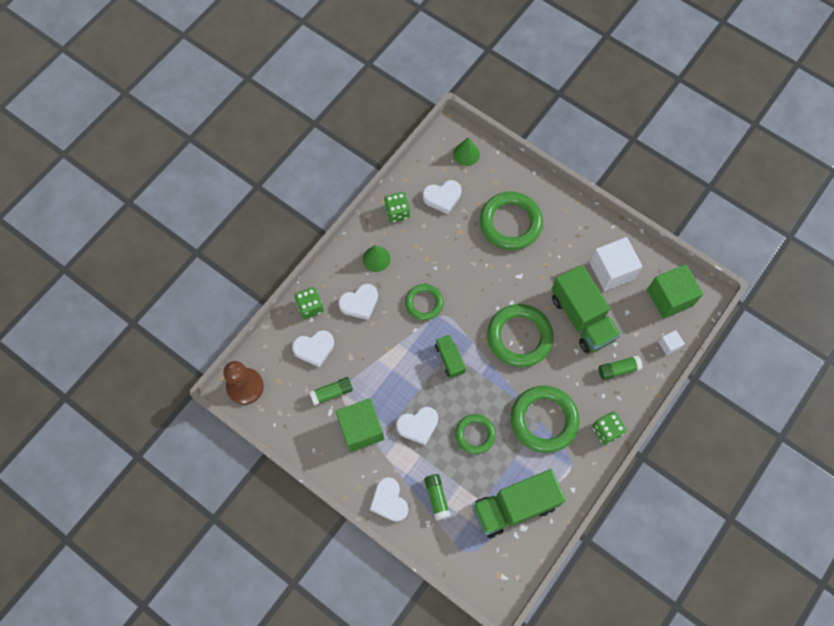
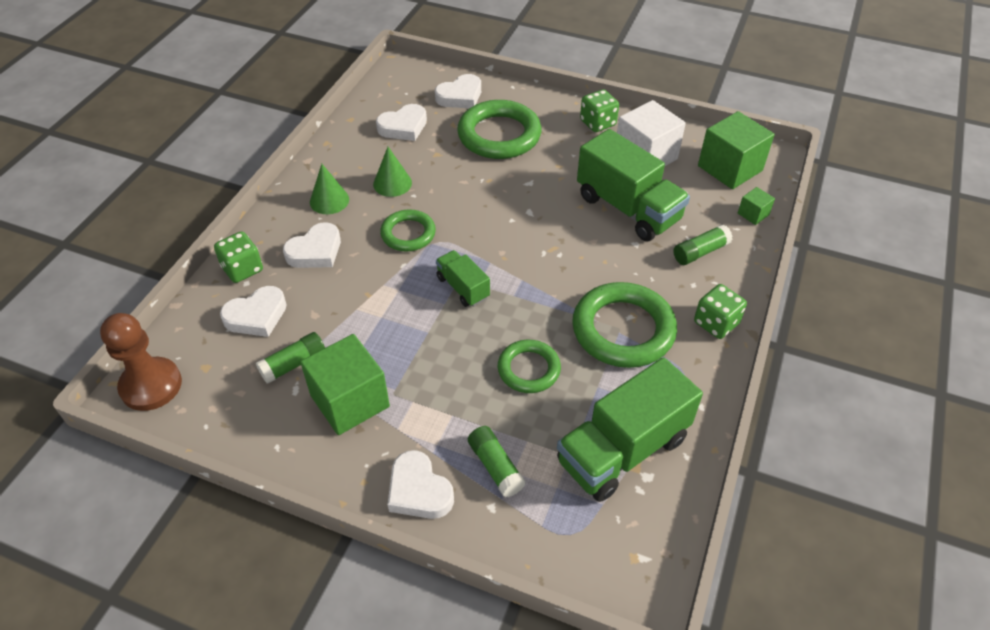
camera: 15 degrees left, 20 degrees down
(397, 212) = (347, 150): green dice -> green dice (598, 123)
(418, 426) = (438, 377): white heart -> white heart (460, 96)
(466, 154) = (422, 84): green cone -> green cone (392, 183)
(519, 337) = (552, 244): green ring -> none
(669, 345) = (753, 214): white cube -> green cube

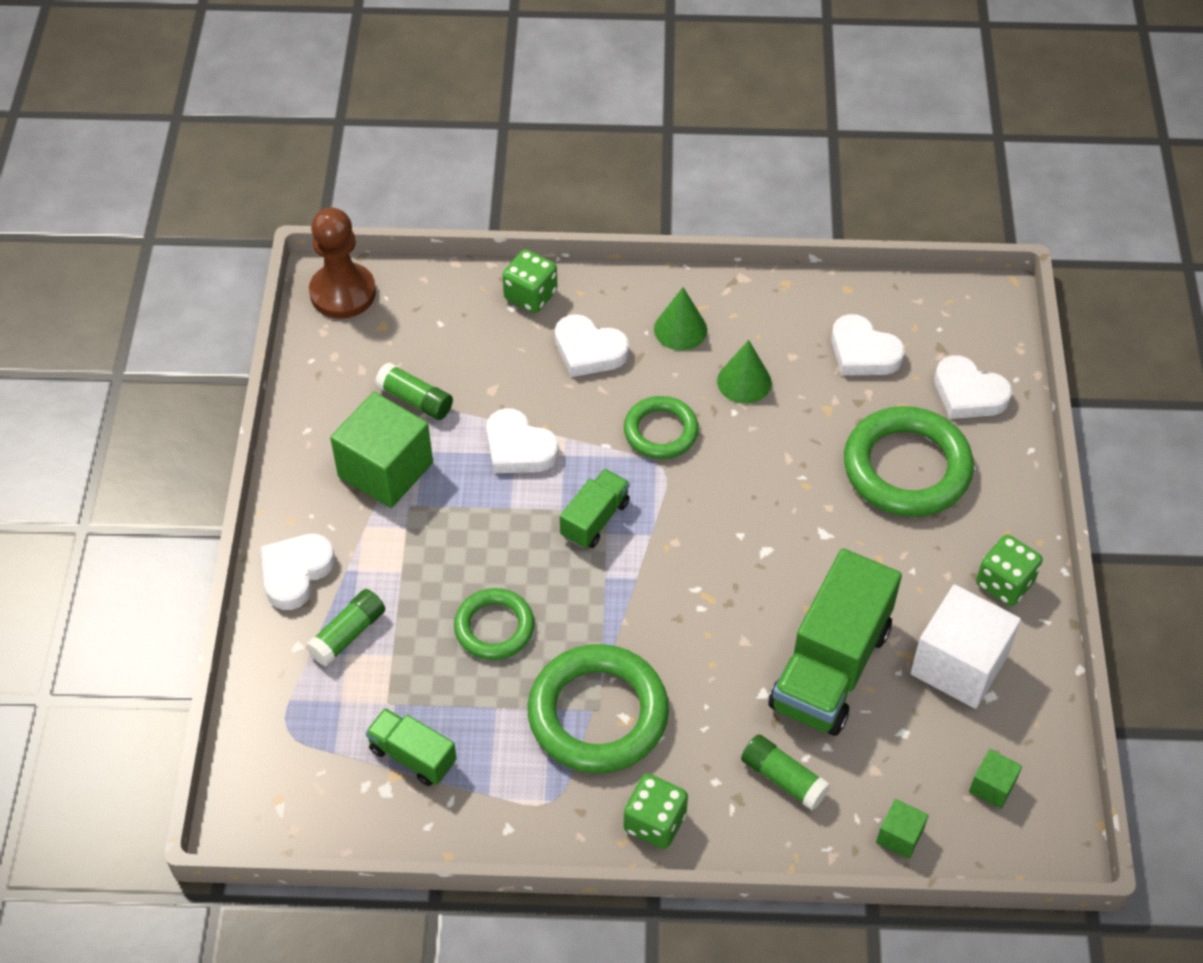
camera: 70 degrees right, 5 degrees up
(256, 316) = (468, 338): white heart -> white heart (519, 448)
(622, 450) = (412, 756): green truck -> green truck, size x0.52
(730, 168) = (992, 786): green cube -> green cube, size x0.47

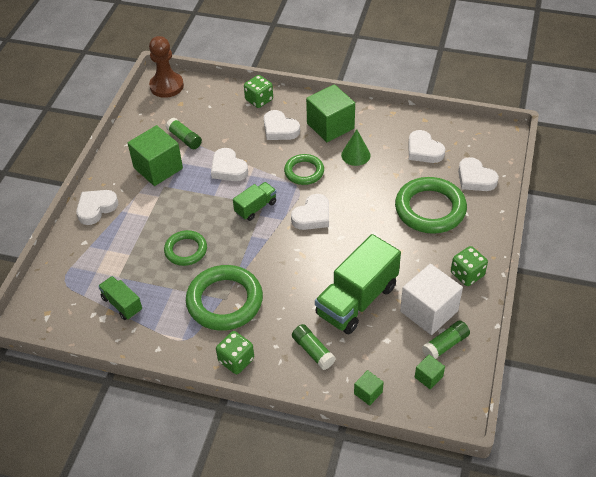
camera: 15 degrees right, 5 degrees down
(348, 634) = (111, 241): green glue stick -> green glue stick (445, 345)
(680, 329) = (330, 126): green cone -> green cube
(703, 518) = (312, 216): none -> white heart

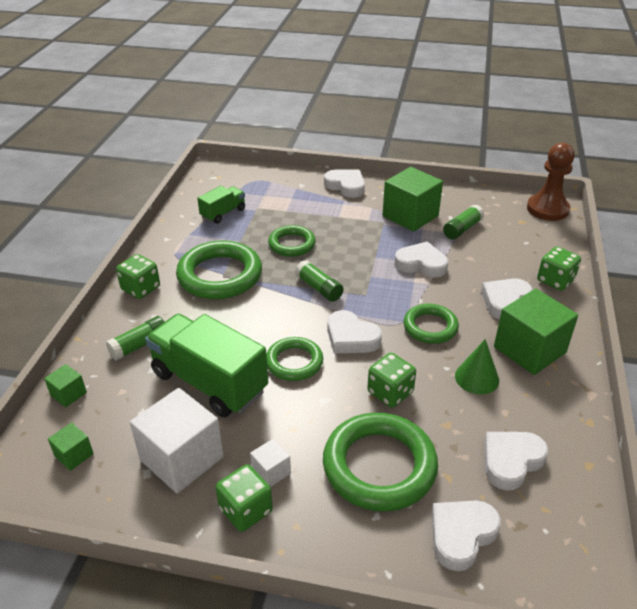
camera: 85 degrees right, 10 degrees down
(228, 168) = (421, 264): white heart -> white heart turned 60 degrees clockwise
(255, 207) = (360, 289): green truck -> none
(337, 249) = (294, 362): none -> green ring
(368, 199) = (390, 392): none -> green dice
(437, 262) = (271, 472): none -> white cube
(445, 345) = (120, 476): green glue stick -> green glue stick (319, 288)

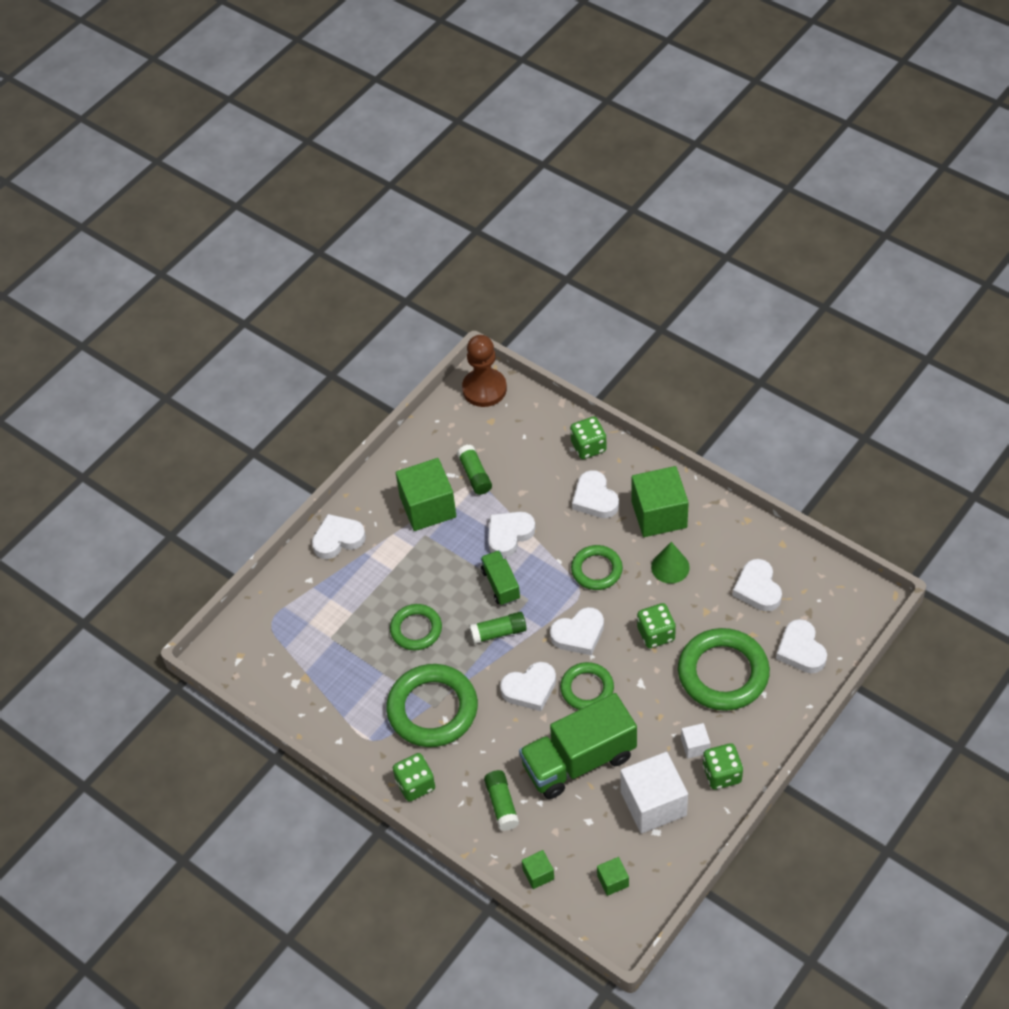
camera: 60 degrees left, 15 degrees up
(223, 213) = (321, 673): green truck -> green truck (500, 584)
(272, 325) = (530, 689): none -> white heart

